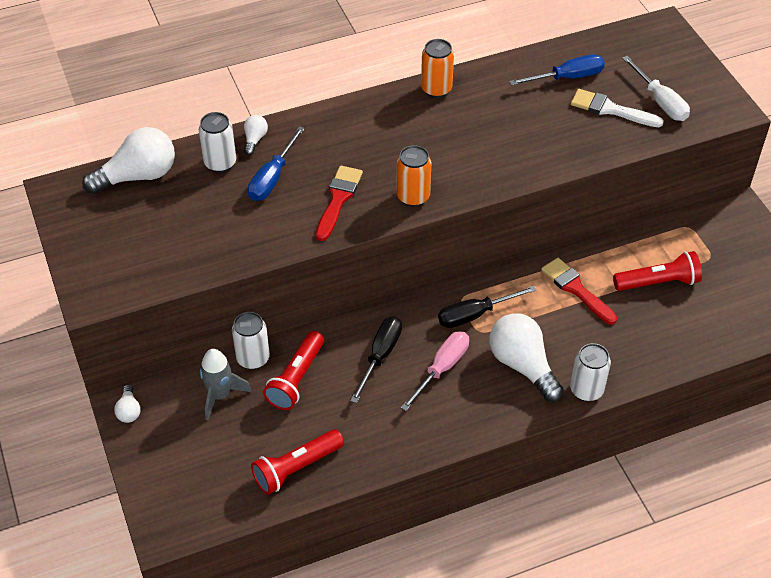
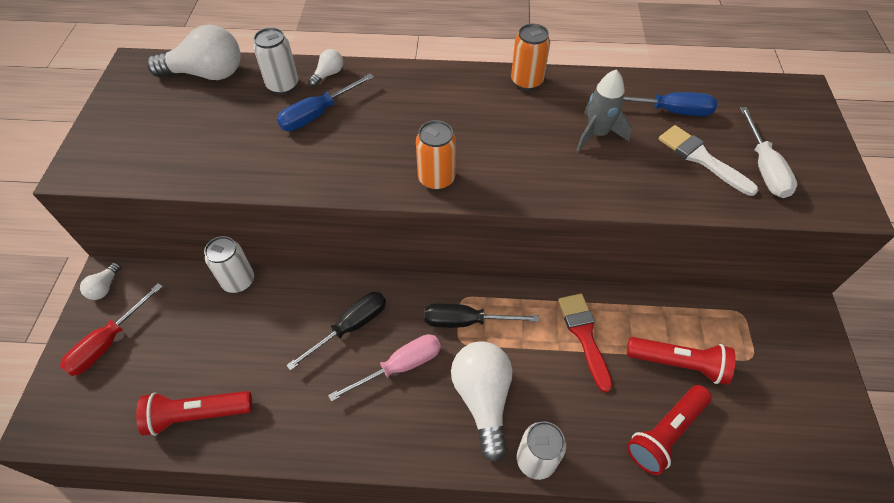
camera: 25 degrees right, 5 degrees up
(171, 450) = (108, 342): none -> red screwdriver
(220, 395) = (186, 305): grey rocket -> grey rocket (597, 134)
(296, 379) = (261, 318): red flashlight -> red flashlight (665, 433)
(338, 199) = (362, 156): red brush -> none

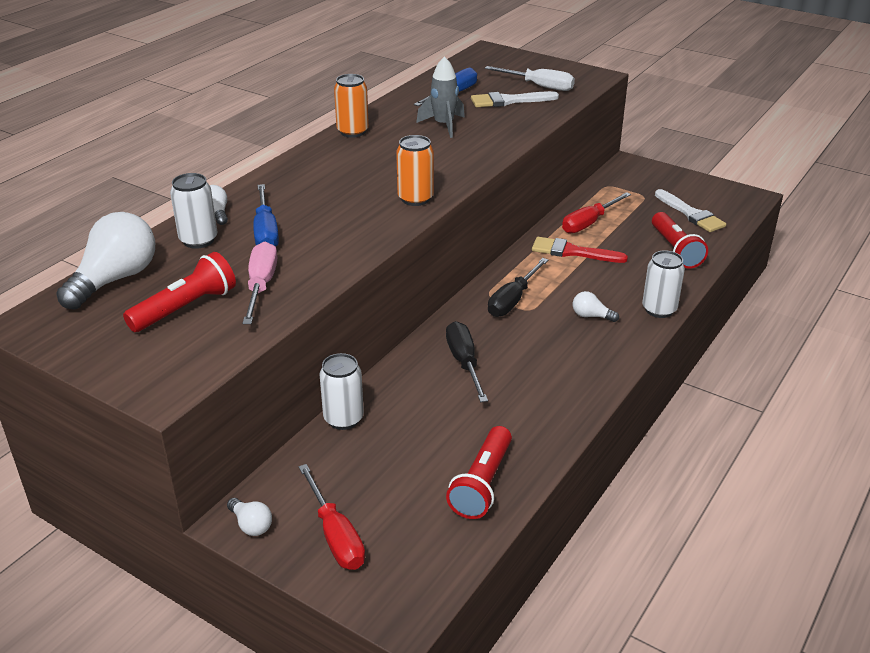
camera: 60 degrees left, 20 degrees down
(400, 366) = (528, 347): pink screwdriver -> pink screwdriver (261, 286)
(483, 399) = (591, 316): white light bulb -> white light bulb, size x0.47
(650, 327) = (589, 223): none -> red screwdriver
(678, 363) = (627, 224): red flashlight -> red flashlight (186, 308)
(757, 421) = (691, 214): none -> white brush

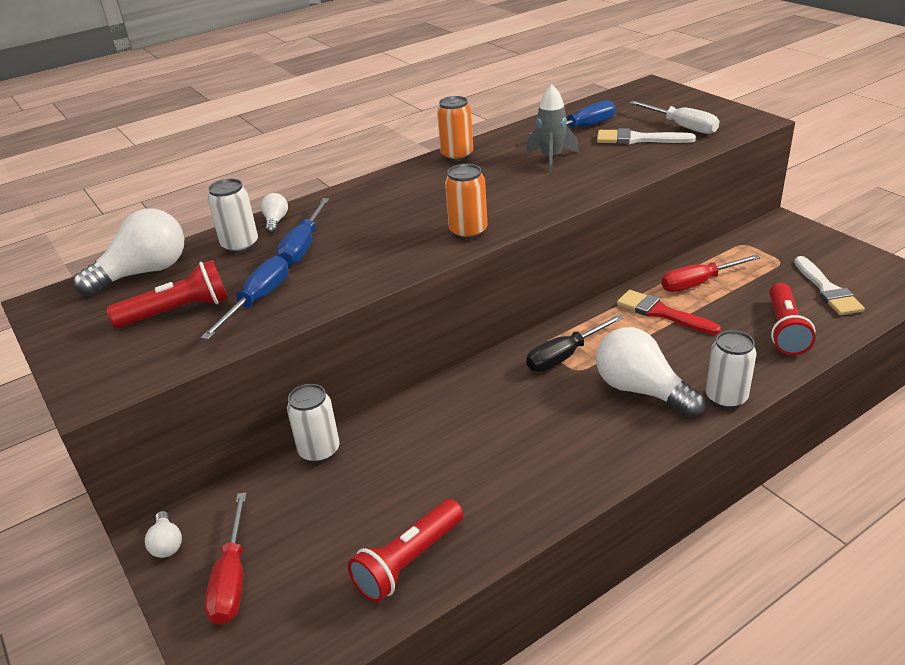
camera: 25 degrees right, 0 degrees up
(261, 286) = (258, 300): pink screwdriver -> blue screwdriver
(464, 363) = (473, 416): black screwdriver -> none
(591, 316) = (641, 390): white light bulb -> white light bulb, size x2.14

